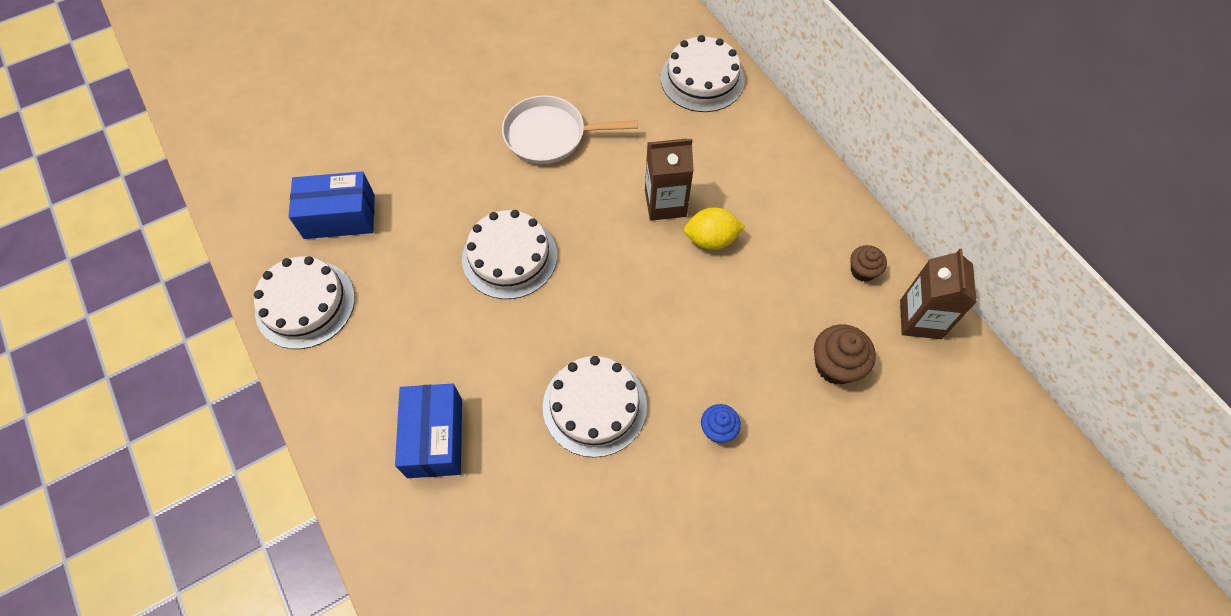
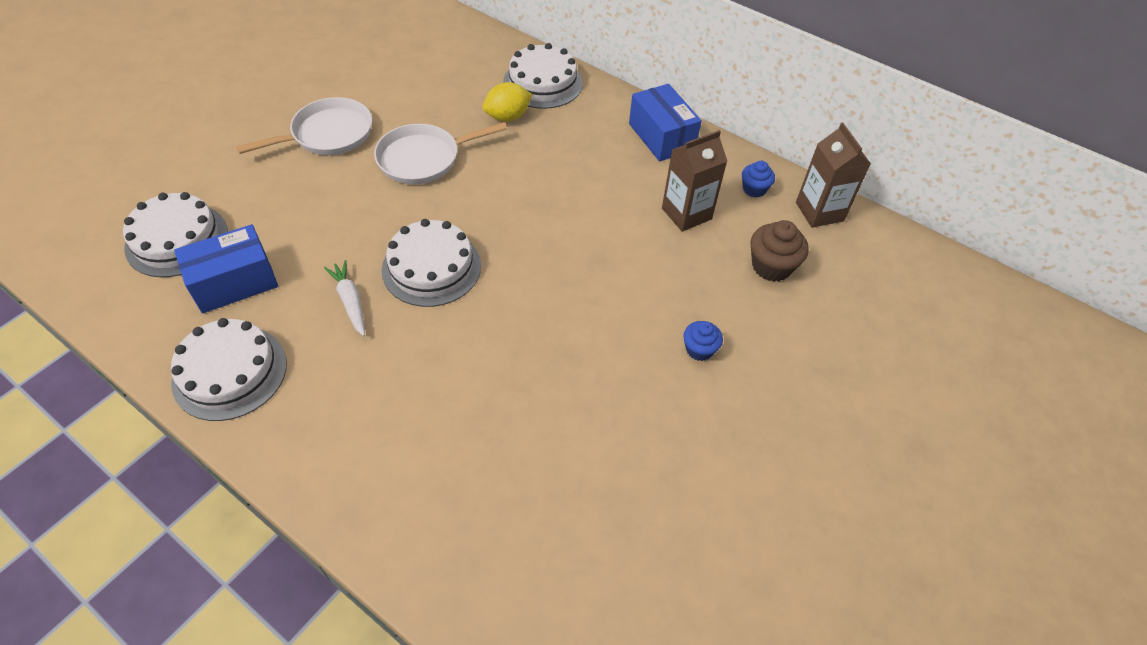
camera: 25 degrees left, 10 degrees down
(426, 268) = (350, 301): none -> white carrot
(435, 438) = (429, 449): blue box -> blue box (661, 137)
(474, 82) = (328, 134): none -> white pan
(594, 406) = (576, 368): white cake -> white cake (177, 240)
(665, 203) = (558, 184): brown carton -> brown carton (686, 214)
(711, 239) = (614, 201): yellow lemon -> yellow lemon (508, 117)
(863, 271) = (754, 189): brown cupcake -> blue cupcake

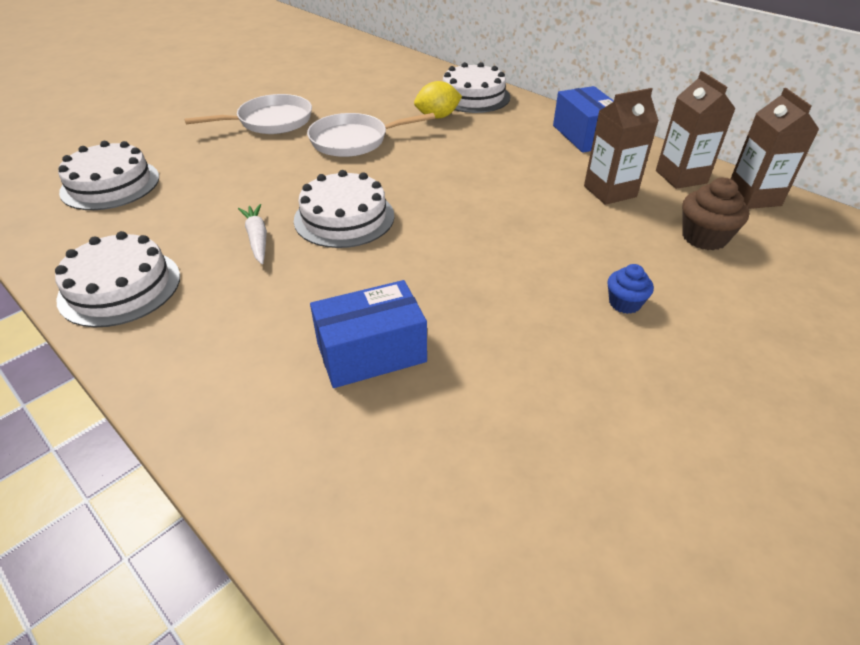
camera: 10 degrees right, 10 degrees down
(234, 282) = (151, 218): blue box -> blue box (371, 353)
(754, 189) = (681, 177): blue cupcake -> brown carton

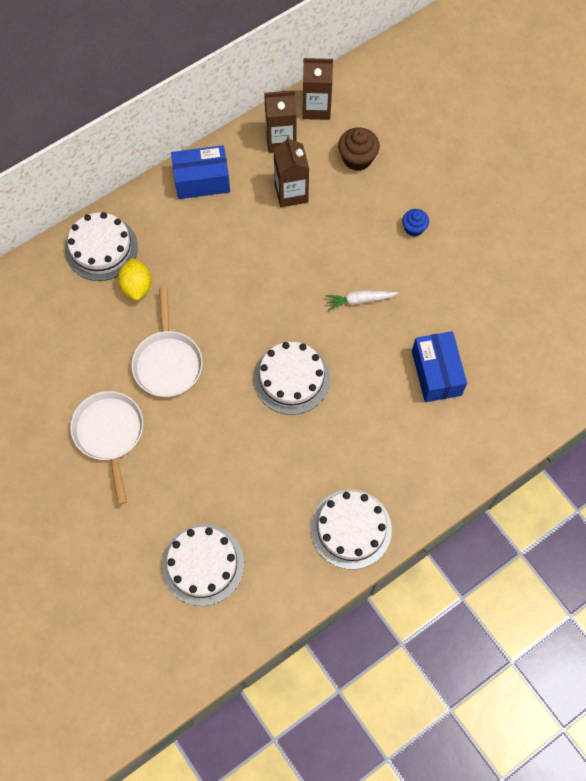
camera: 80 degrees left, 25 degrees up
(257, 238) = (308, 440): white carrot -> white carrot (359, 300)

